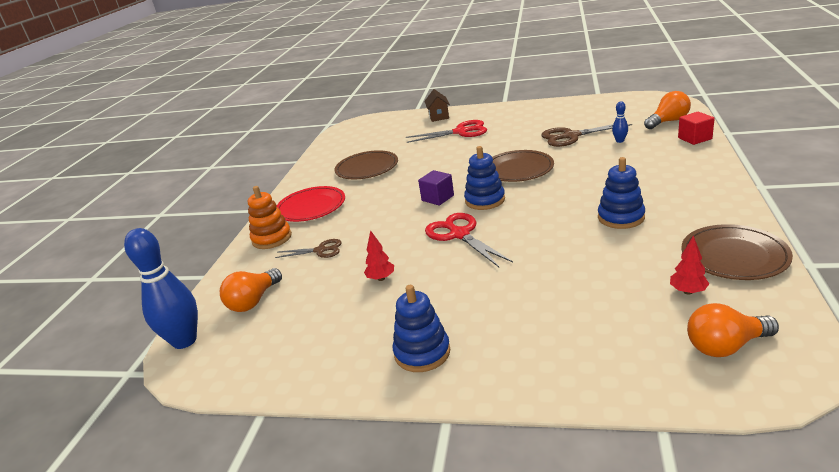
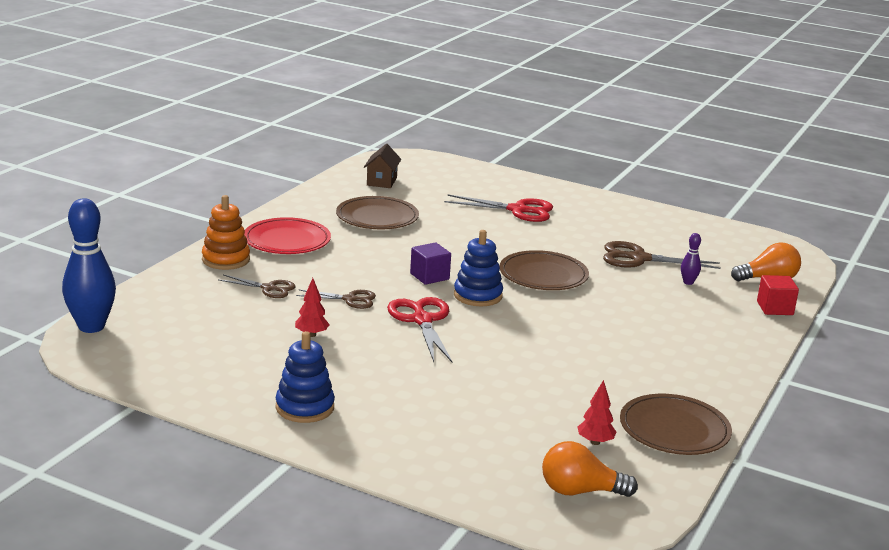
camera: 10 degrees right, 5 degrees down
(254, 301) = (174, 314): orange light bulb -> none
(391, 237) = (350, 299): none -> brown scissors
(438, 116) = (508, 182): brown house -> brown house (382, 181)
(620, 141) = (688, 282): blue bowling pin -> purple bowling pin
(621, 217) = (602, 359): blue stacking toy -> none

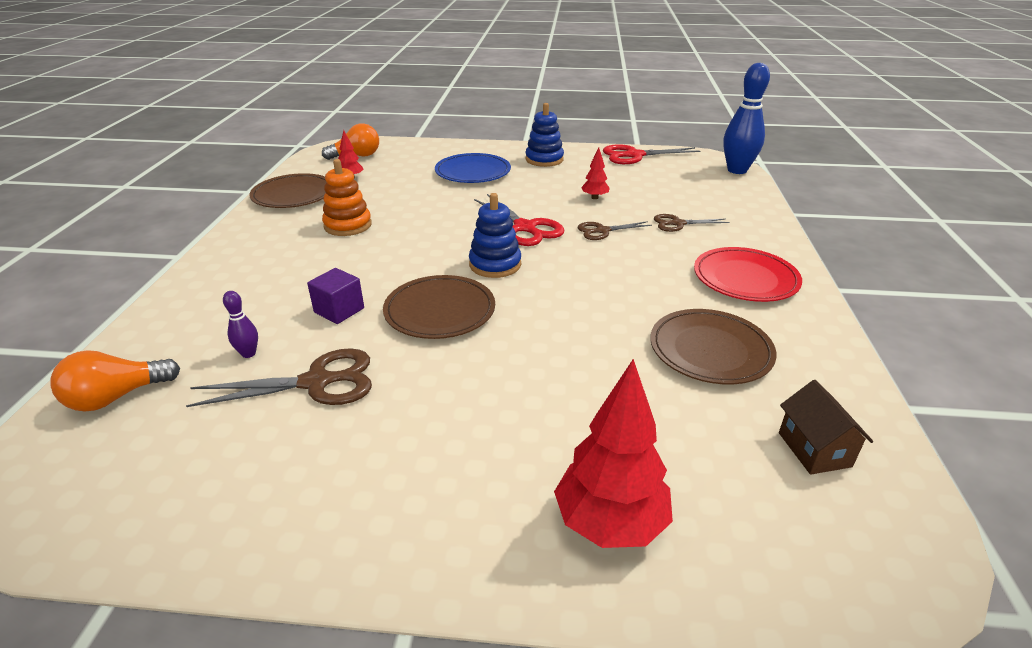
camera: 160 degrees right, 10 degrees up
(226, 260) = (756, 240): orange stacking toy -> orange stacking toy (348, 225)
(422, 410) = (473, 172): none -> blue plate
(429, 276) = (559, 274): purple cube -> purple cube (339, 310)
(504, 188) = (610, 523): none -> red tree
(517, 210) = (541, 446): red scissors -> red scissors (635, 155)
(775, 308) = (139, 340): red cube -> none

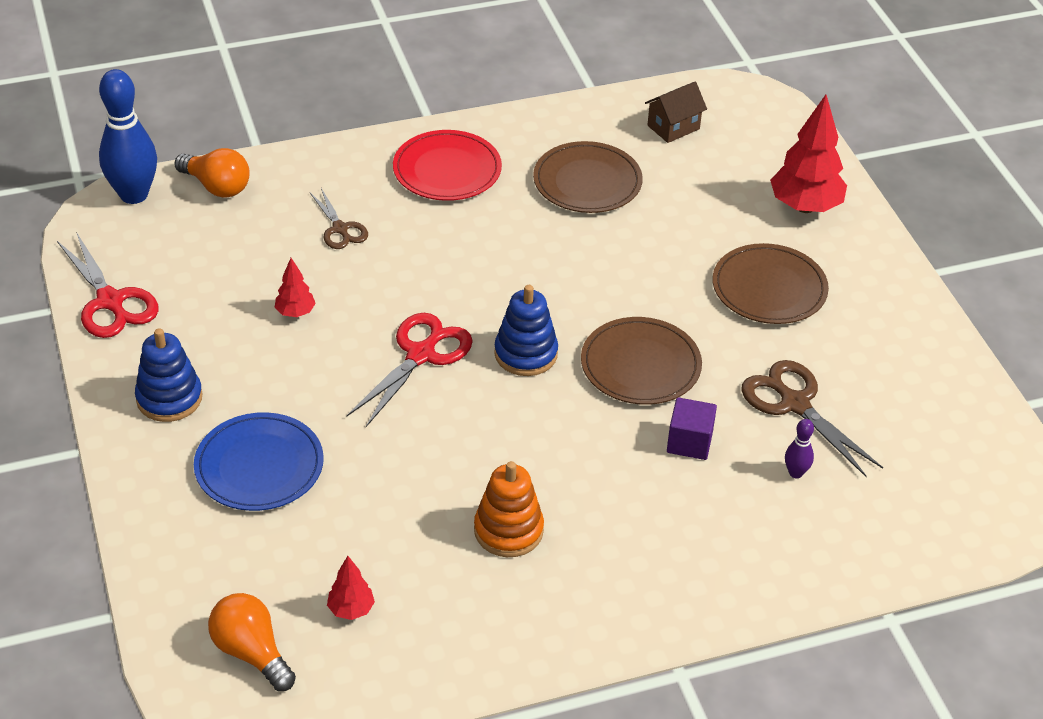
camera: 115 degrees left, 10 degrees up
(116, 397) = (908, 528): orange light bulb -> orange light bulb (217, 186)
(293, 195) = (449, 649): brown plate -> brown plate (769, 288)
(602, 231) = (393, 286): brown scissors -> none

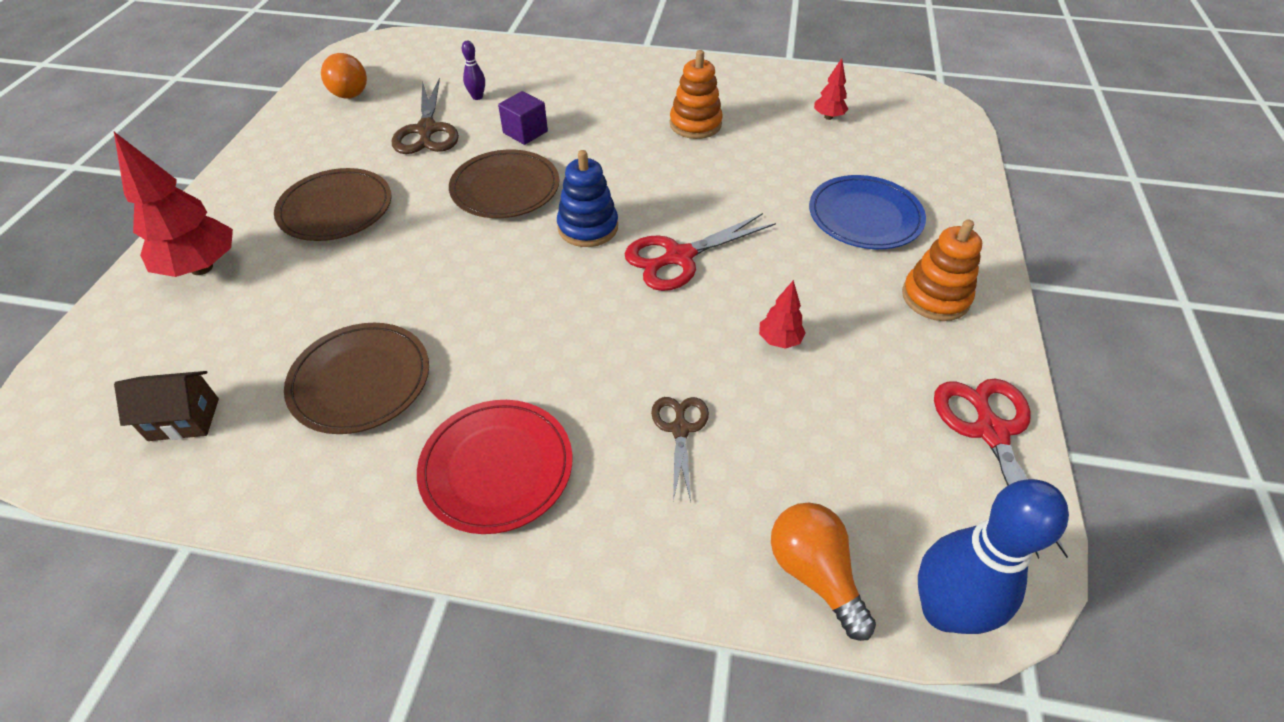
camera: 150 degrees left, 5 degrees up
(169, 398) = (935, 297): blue stacking toy -> orange stacking toy
(251, 652) = (904, 116): orange light bulb -> orange light bulb (350, 89)

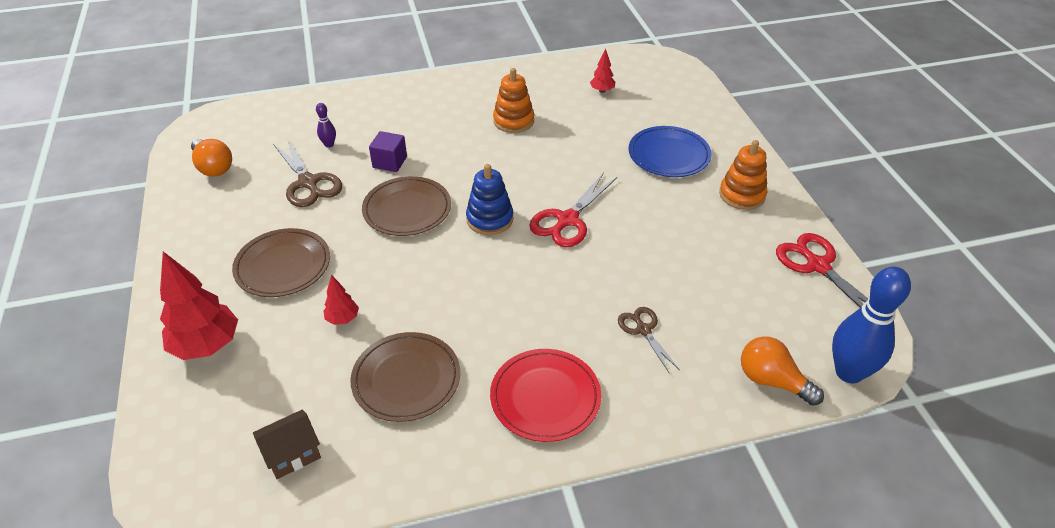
camera: 25 degrees left, 5 degrees down
(779, 341) = (667, 254): red tree -> red tree (343, 319)

